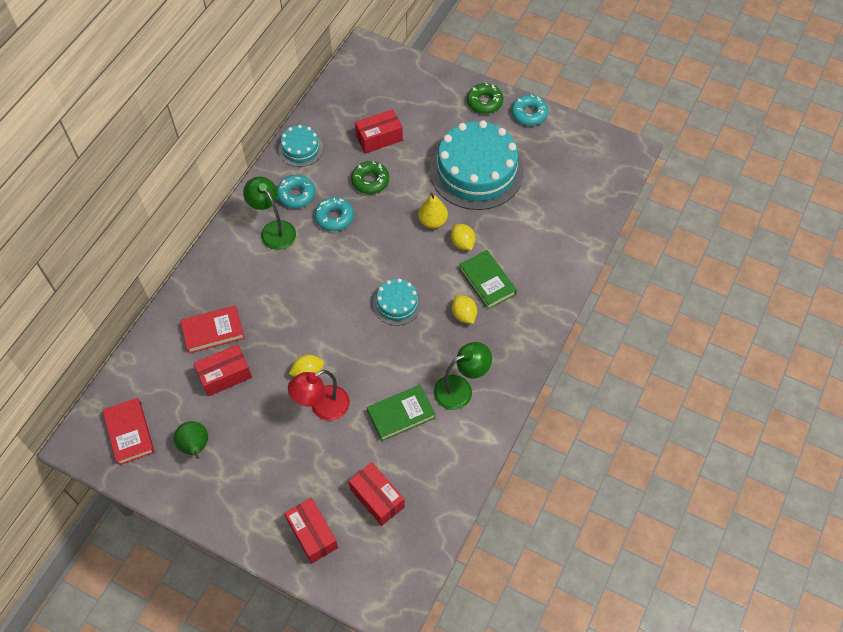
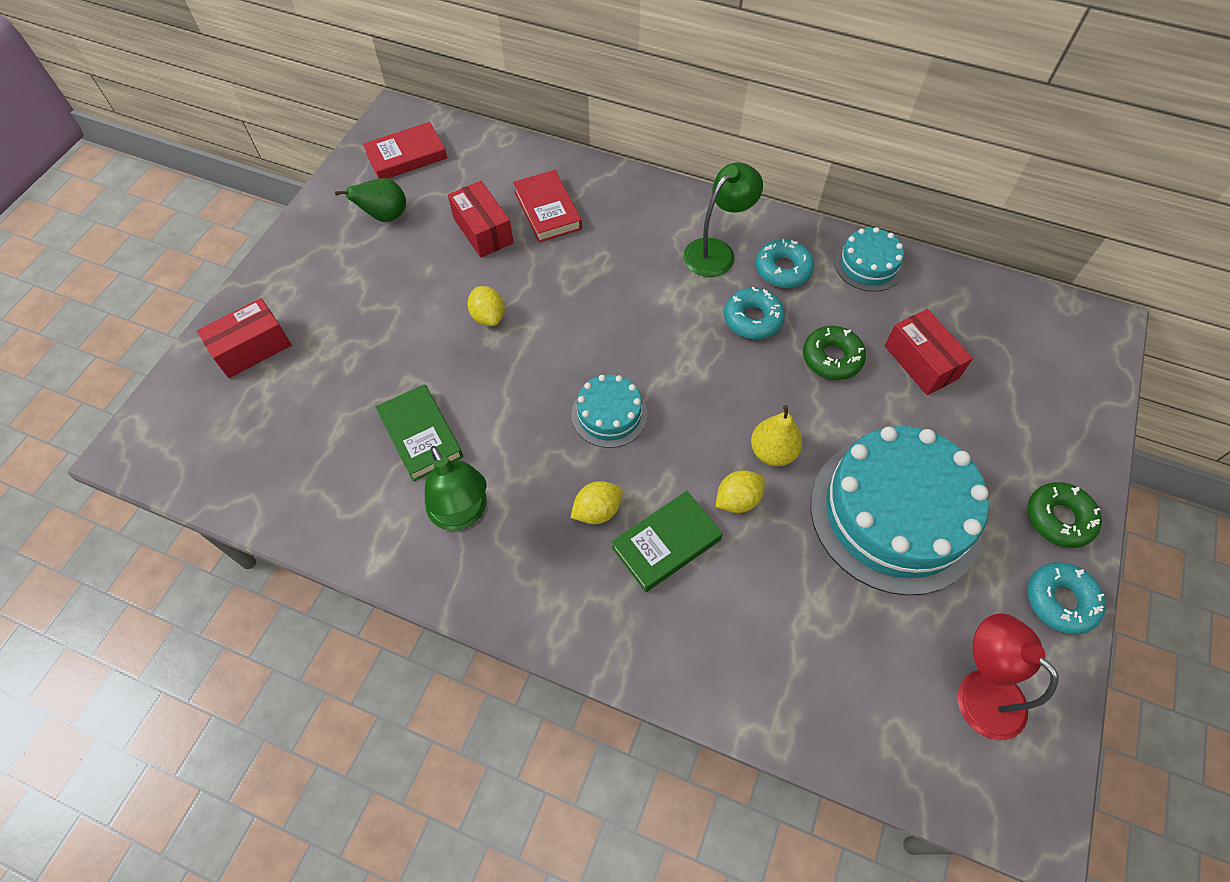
camera: 85 degrees right, 0 degrees up
(322, 407) = (435, 339): red lamp -> red lamp (979, 691)
(377, 498) = (293, 417): red box -> none

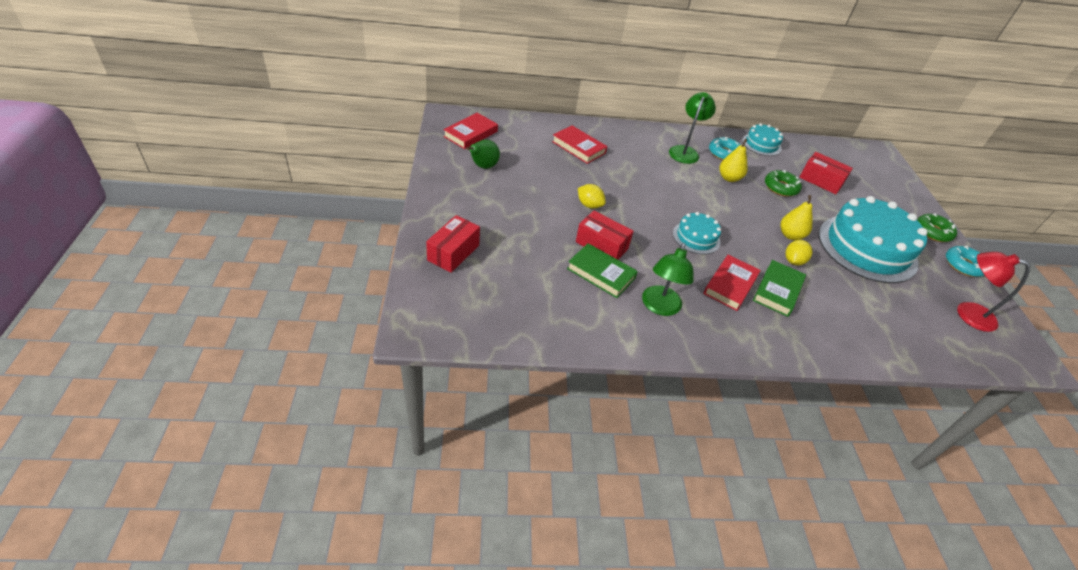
camera: 30 degrees left, 15 degrees down
(462, 514) = (659, 307): green lamp -> green lamp turned 75 degrees clockwise
(483, 230) = (550, 163): red box -> red box (601, 245)
(597, 511) = (730, 285): yellow lemon -> red book
(752, 319) = (729, 178): turquoise donut -> yellow pear

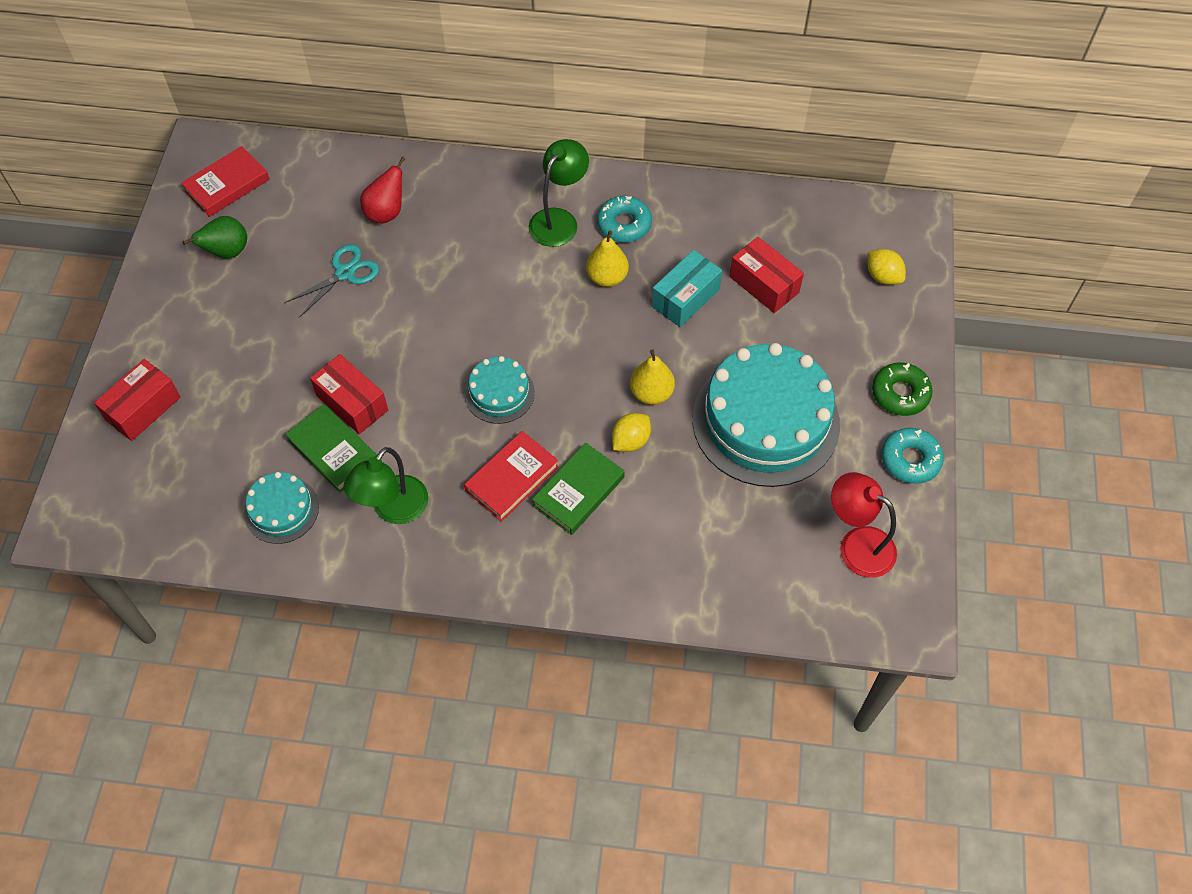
camera: 15 degrees right, 15 degrees up
(566, 177) = (345, 273): none -> turquoise scissors
(578, 147) = (386, 212): red book -> red pear
(589, 205) = (361, 329): yellow lemon -> yellow lemon (883, 276)
(761, 144) = (700, 203): turquoise cake -> turquoise cake (281, 510)
(780, 187) = (685, 298): green donut -> turquoise box

